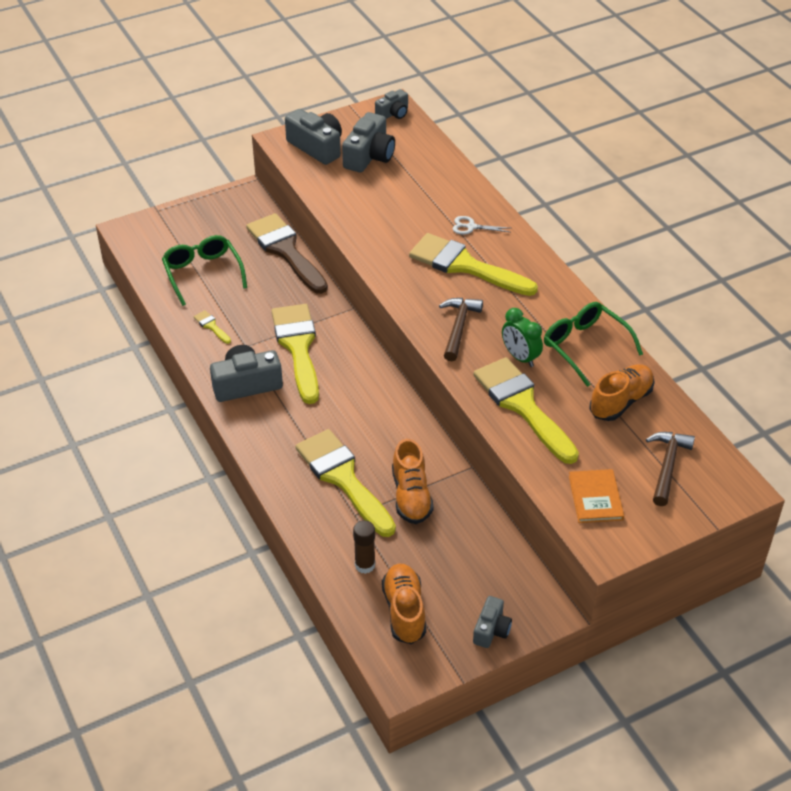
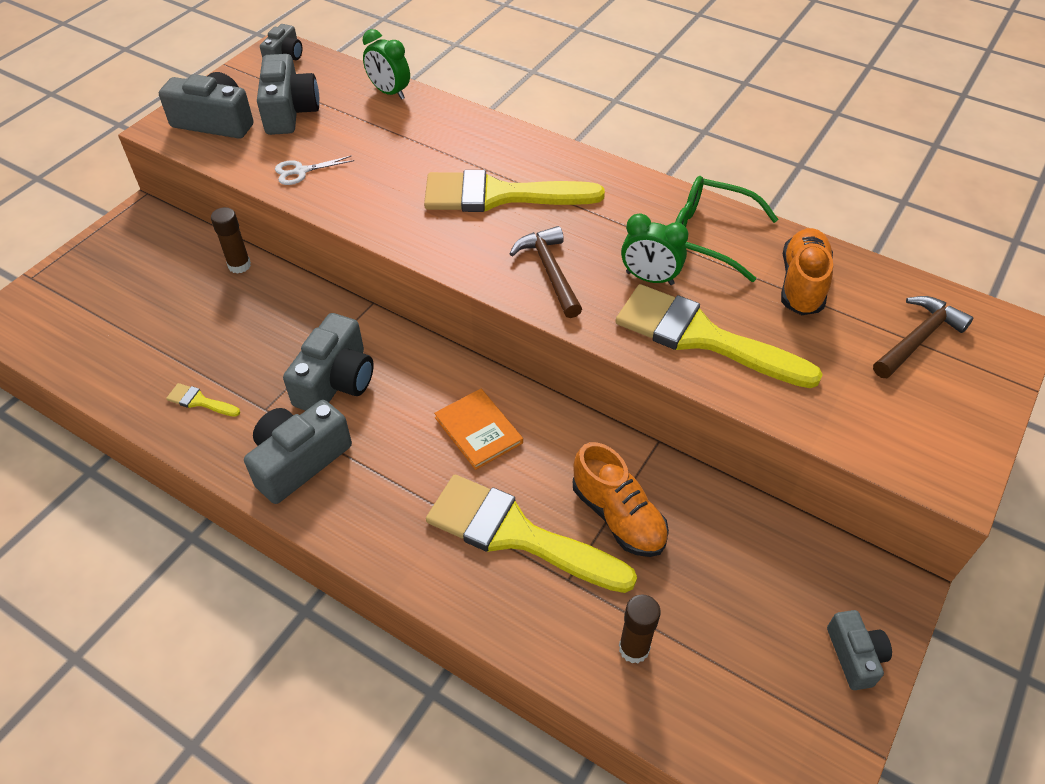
camera: 30 degrees left, 5 degrees up
(203, 273) = (144, 336): green glasses -> none
(286, 251) = (239, 265): brown brush -> brown glue stick
(298, 347) = (336, 381): yellow brush -> grey camera
(404, 611) = (733, 691): orange shoe -> none
(446, 165) = (389, 92): none -> green clock
(471, 227) = (471, 149): white scissors -> white scissors (301, 171)
(595, 498) = (881, 416): orange book -> orange book (478, 430)
(667, 466) = (918, 339): brown hammer -> brown hammer turned 60 degrees clockwise

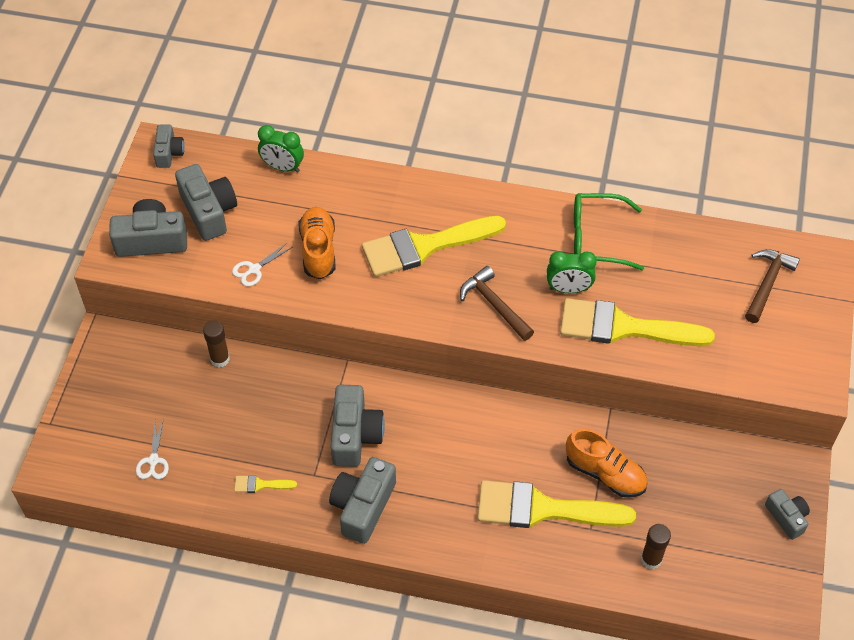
camera: 20 degrees left, 5 degrees up
(105, 342) = (153, 460): none -> white scissors
(478, 430) = (480, 441): orange book -> none
(802, 284) = (676, 261): orange shoe -> orange shoe (318, 250)

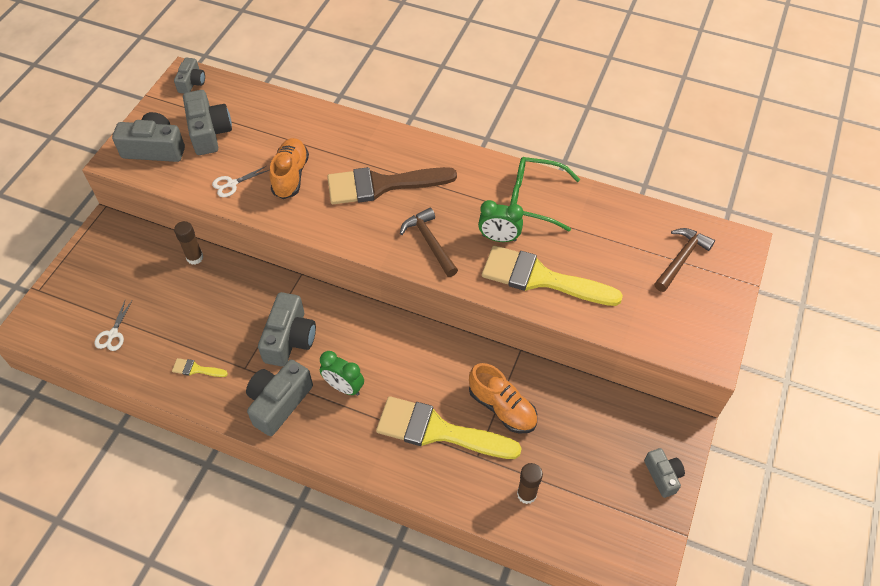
camera: 10 degrees right, 0 degrees up
(282, 167) = (281, 106): green clock -> green clock (344, 387)
(424, 246) = (382, 185): yellow brush -> brown brush

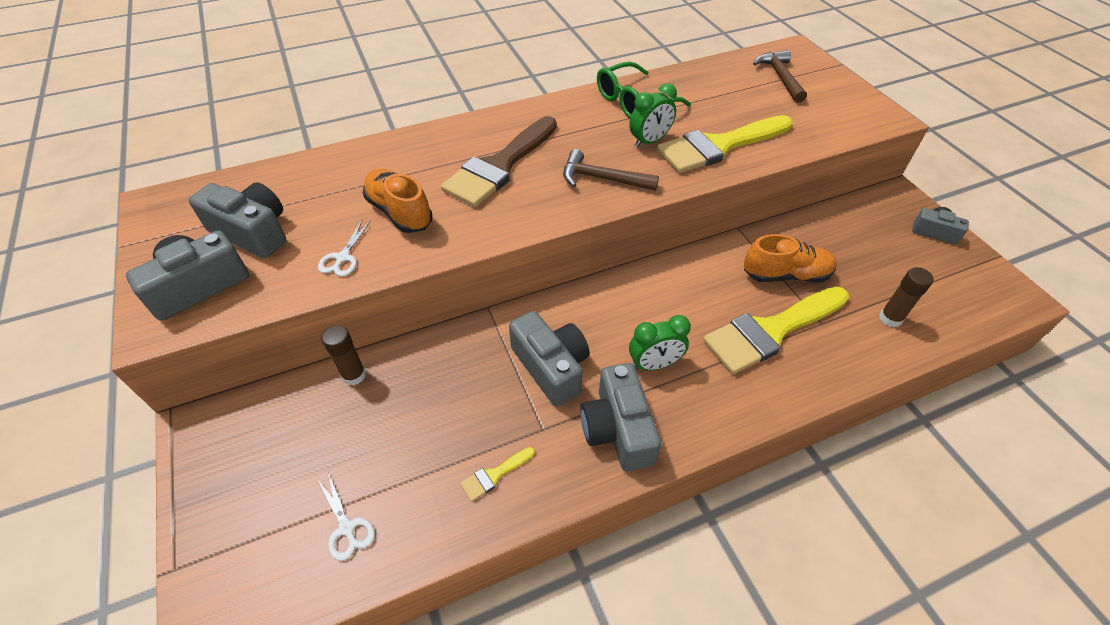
camera: 45 degrees left, 5 degrees down
(192, 82) = (171, 204): grey camera -> none

